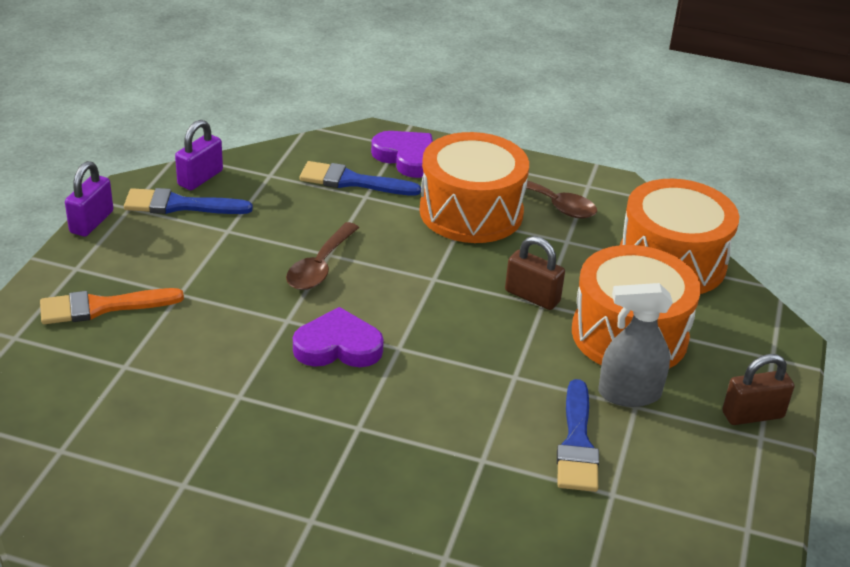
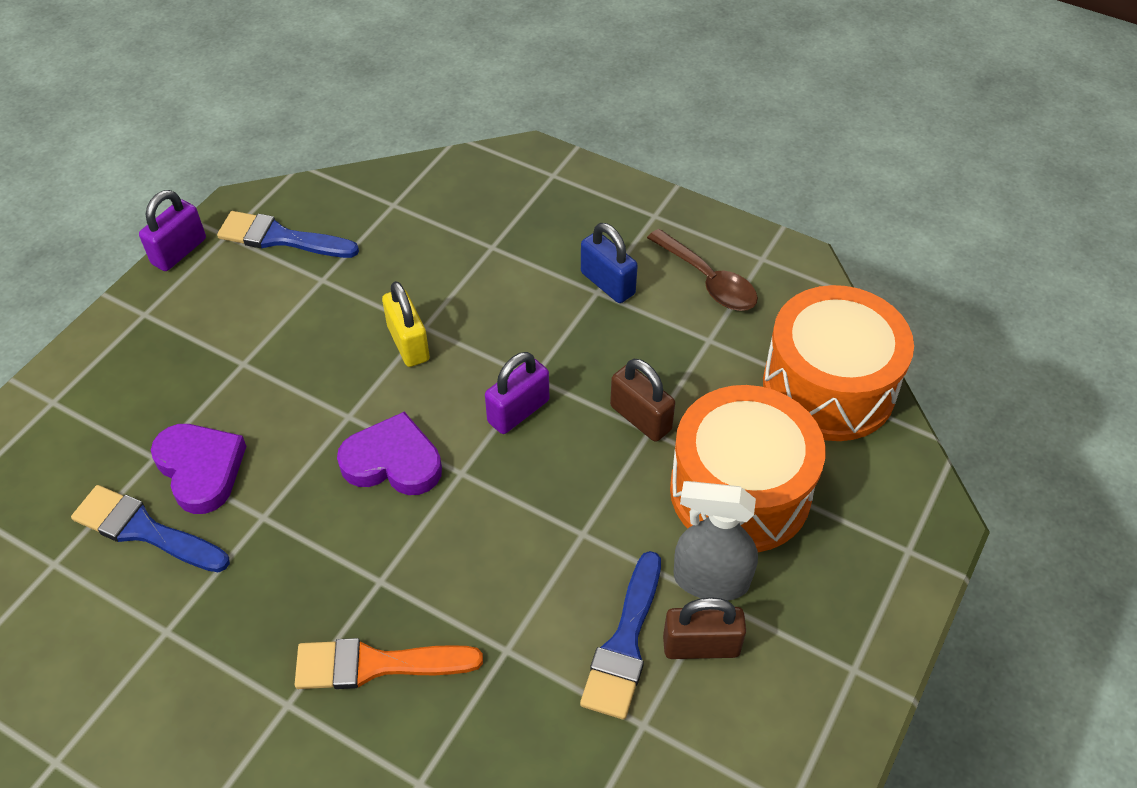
camera: 15 degrees right, 15 degrees up
(102, 307) = (155, 372): orange brush -> orange brush (376, 664)
(200, 178) = (314, 201): purple padlock -> purple padlock (518, 411)
(320, 266) = (408, 343): brown spoon -> yellow padlock
(352, 181) = (483, 223): blue brush -> blue brush (144, 530)
(406, 157) = (557, 194): purple heart -> purple heart (200, 469)
(471, 212) = (607, 283): orange drum -> blue padlock
(752, 415) = (854, 634): brown padlock -> brown padlock (701, 646)

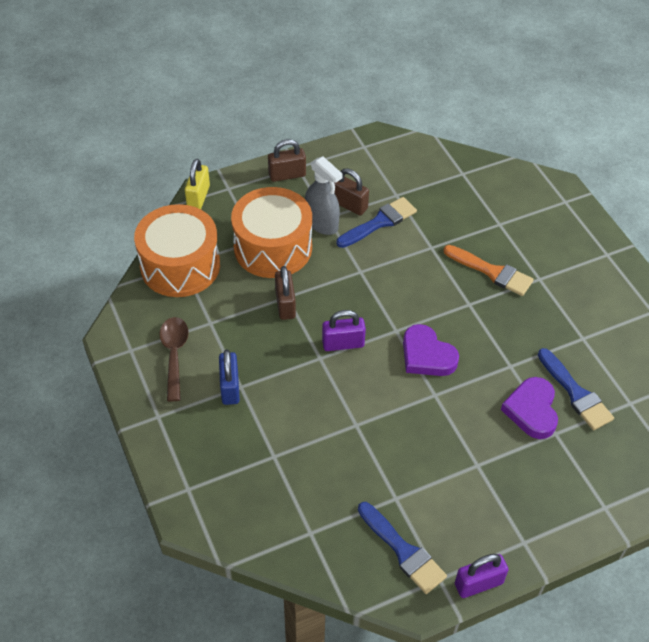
camera: 145 degrees left, 0 degrees up
(408, 343) = (372, 419): yellow padlock -> yellow padlock (198, 197)
(852, 639) = (287, 175): none -> brown padlock

